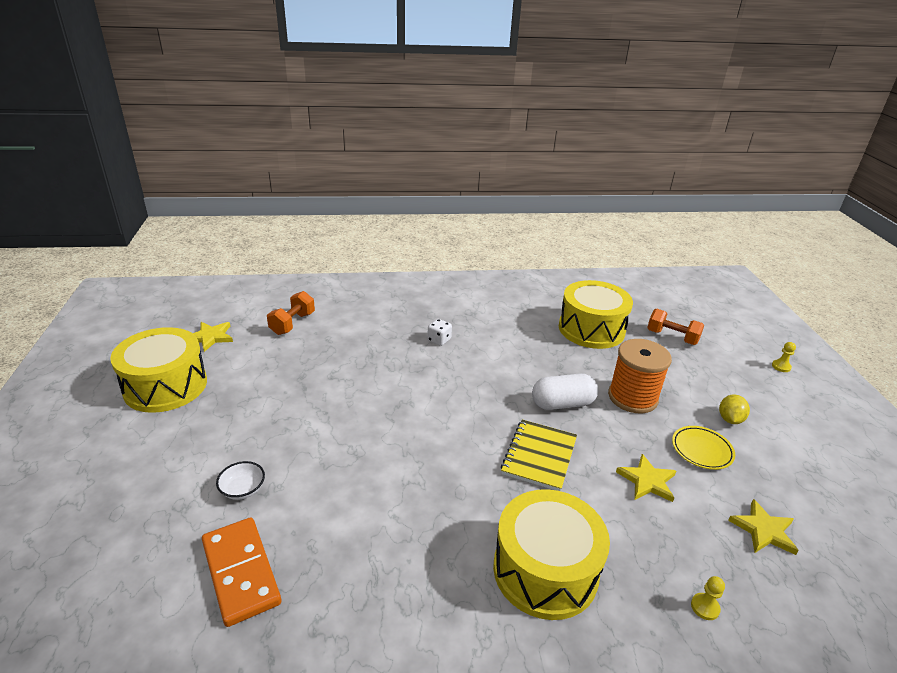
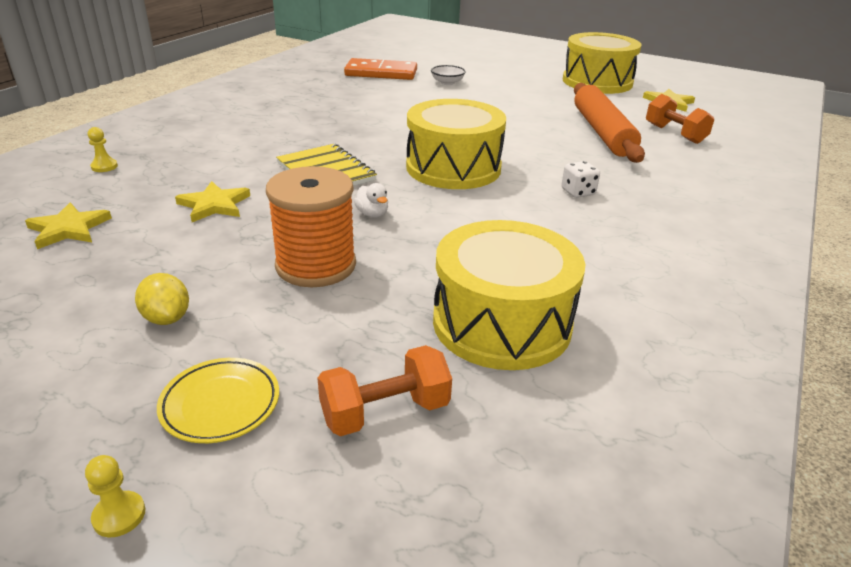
camera: 125 degrees right, 0 degrees up
(318, 353) = (602, 132): none -> orange rolling pin
(545, 570) = (234, 133): yellow drum -> yellow drum (453, 168)
(562, 404) = (372, 214): white capsule -> white duck
(701, 450) = (180, 259): yellow plate -> yellow plate (220, 404)

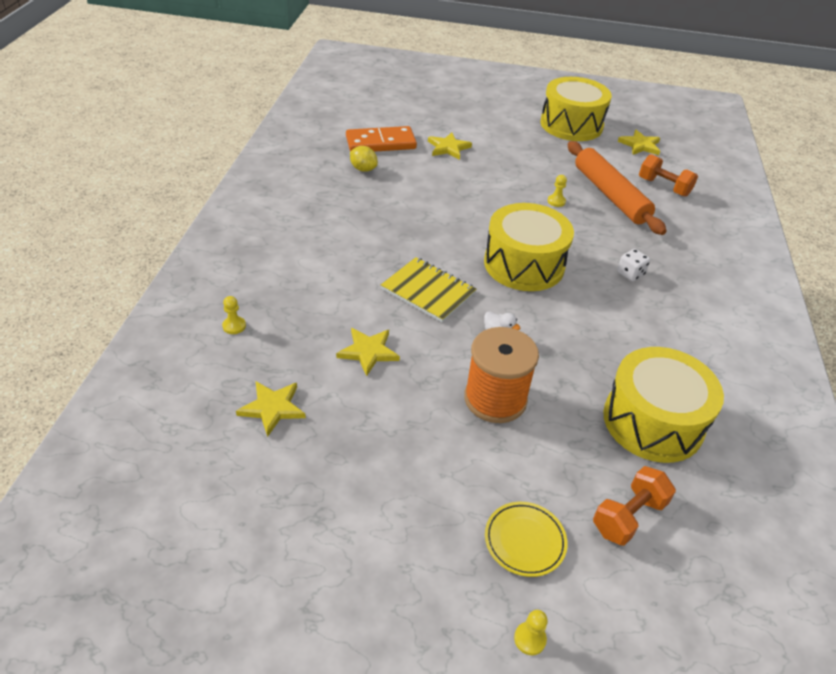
camera: 20 degrees left, 10 degrees up
(167, 318) = (429, 478): yellow lemon -> yellow lemon (363, 169)
(447, 83) = (448, 148): white bowl -> yellow star
(533, 129) = (556, 201): none -> yellow pawn

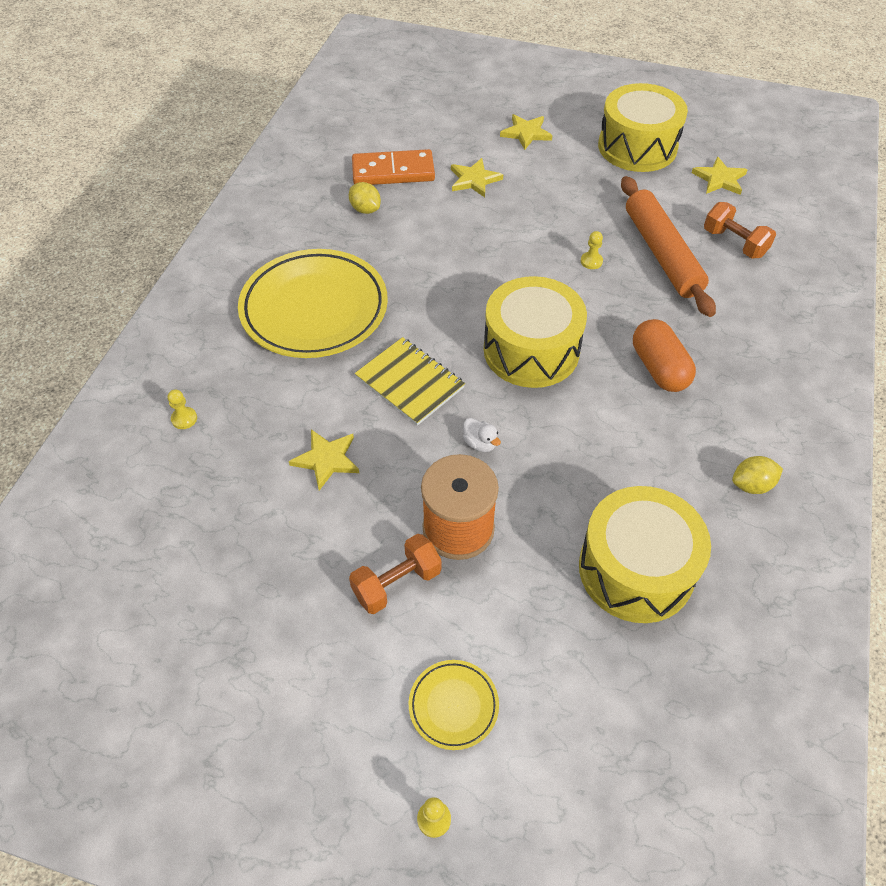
camera: 10 degrees right, 10 degrees up
(272, 408) = (210, 525): yellow star -> yellow star (526, 133)
(334, 240) = (314, 309): none -> yellow plate
(628, 516) = (577, 686): orange dumbbell -> orange dumbbell (396, 583)
(630, 274) = (659, 368): white dice -> orange capsule
(727, 354) = (751, 485): none -> yellow lemon

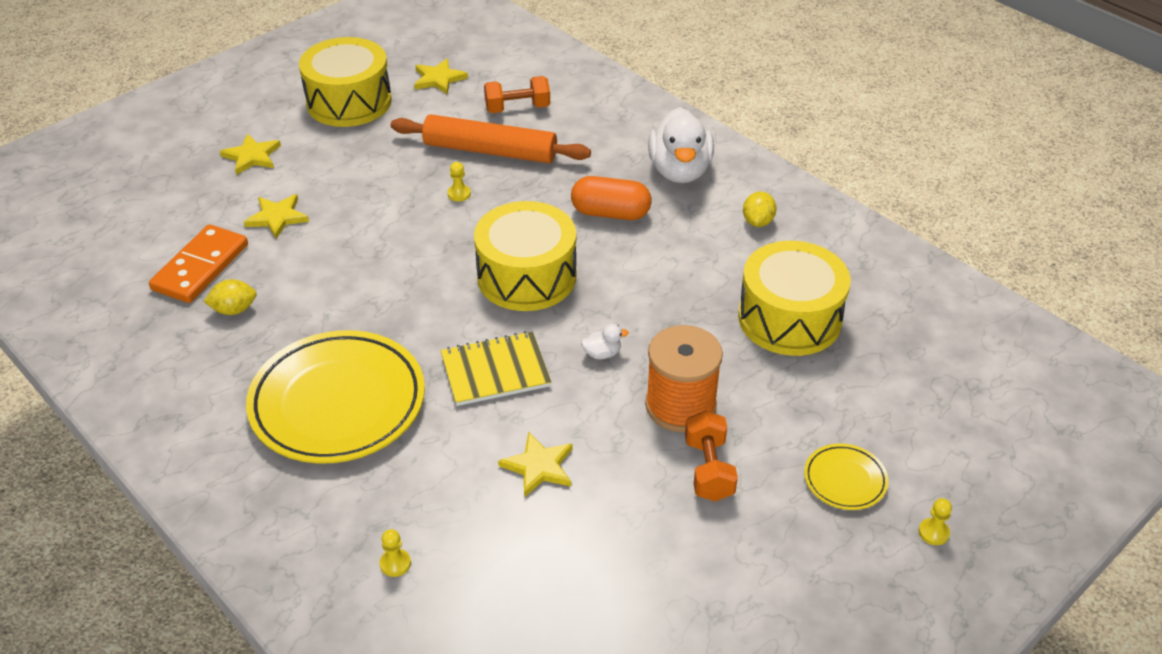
camera: 60 degrees left, 10 degrees down
(765, 392) = (679, 171): none -> white duck

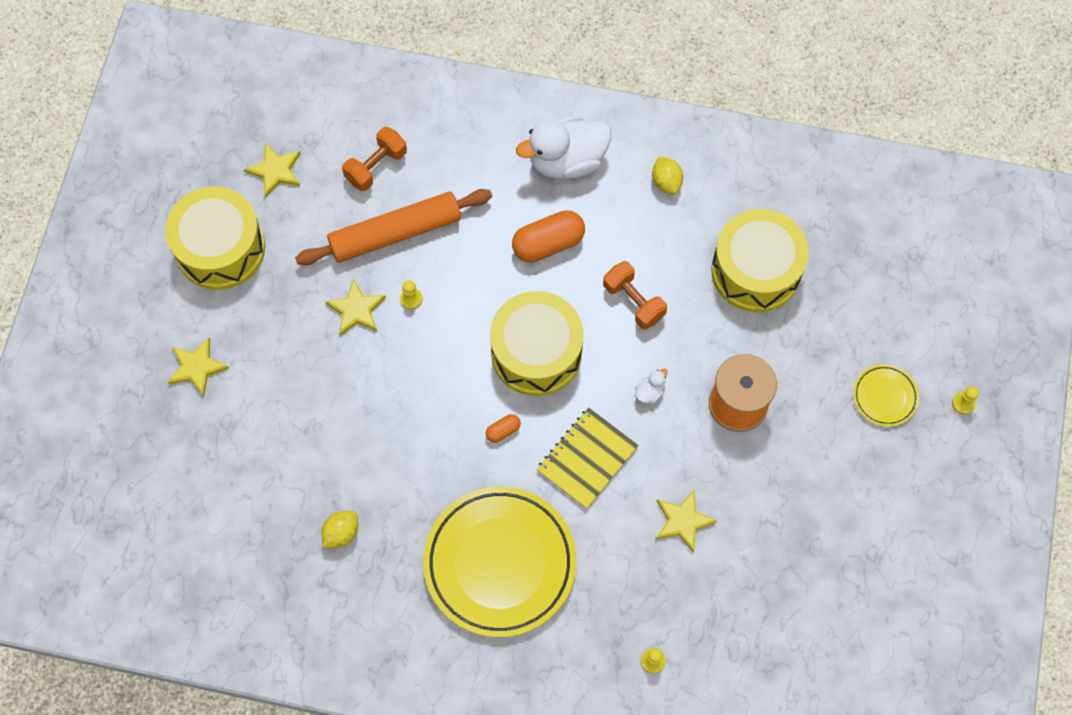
camera: 35 degrees left, 25 degrees up
(201, 267) = (273, 511): orange domino -> none
(277, 217) = (285, 420): yellow star -> yellow star (356, 309)
(442, 313) = (503, 431): none -> orange capsule
(679, 171) = (567, 161): white duck -> white duck turned 105 degrees clockwise
(708, 469) = (794, 447): orange dumbbell -> orange dumbbell (633, 302)

